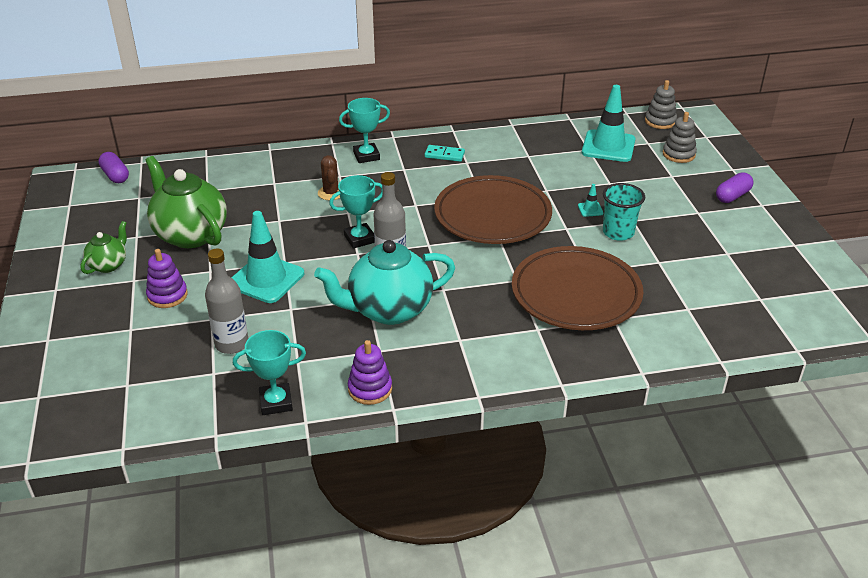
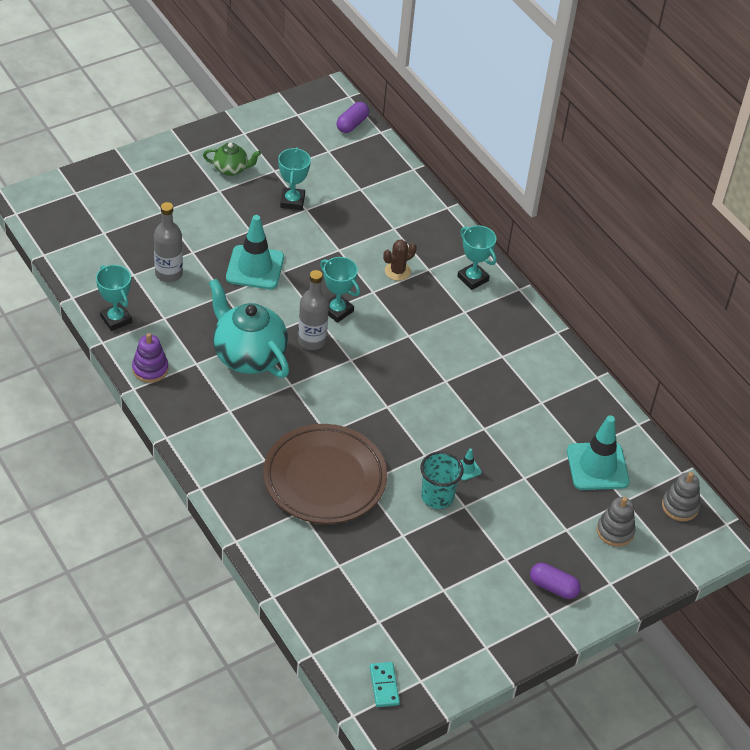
camera: 65 degrees right, 10 degrees up
(167, 295) = (209, 217): purple stacking toy -> none
(190, 234) = (292, 201): green teapot -> turquoise trophy
(444, 155) = (506, 336): turquoise domino -> turquoise domino (384, 685)
(492, 216) = (418, 395): brown plate -> none

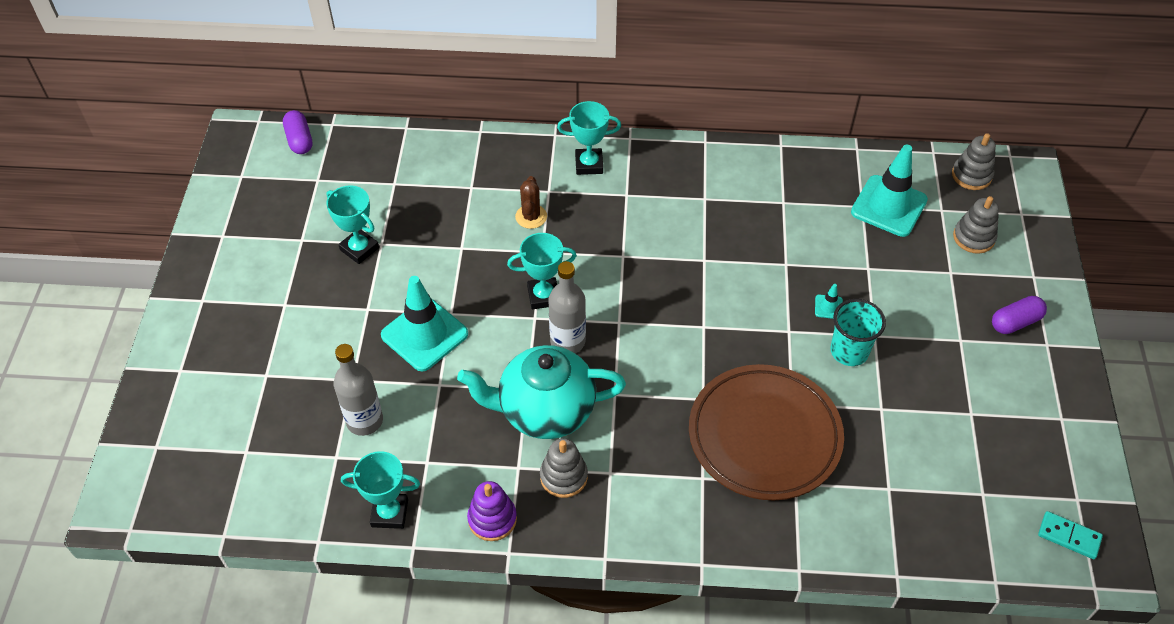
camera: 50 degrees left, 5 degrees up
(208, 389) = (563, 476): none -> grey stacking toy
(231, 169) = (263, 276): green teapot -> none

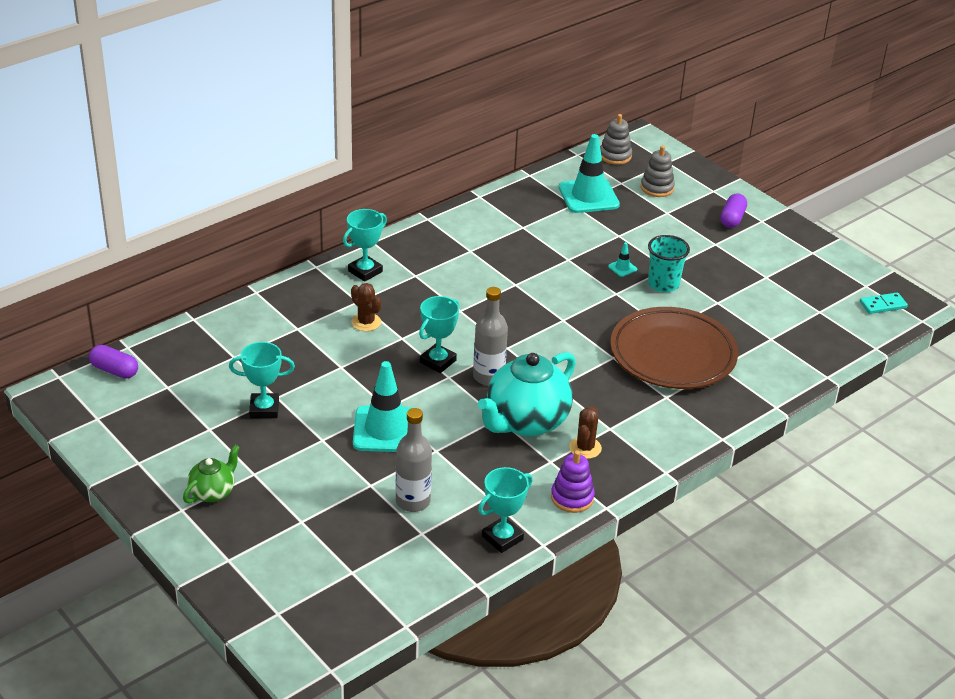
camera: 45 degrees left, 15 degrees down
(239, 300) = (213, 492): none -> green teapot
(563, 476) = (585, 448): grey stacking toy -> brown cactus

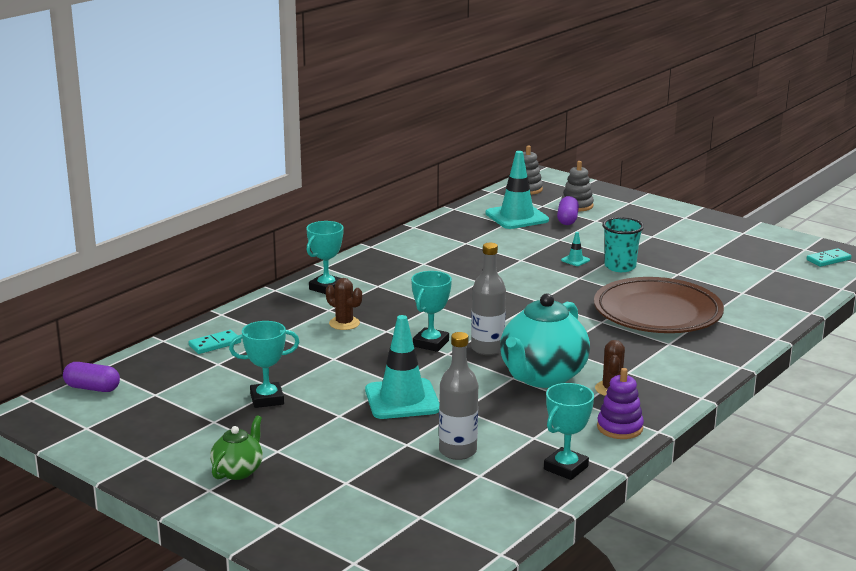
camera: 10 degrees left, 15 degrees down
(238, 331) = (215, 344): none -> turquoise domino
(732, 219) = (657, 218): purple capsule -> purple capsule (567, 219)

